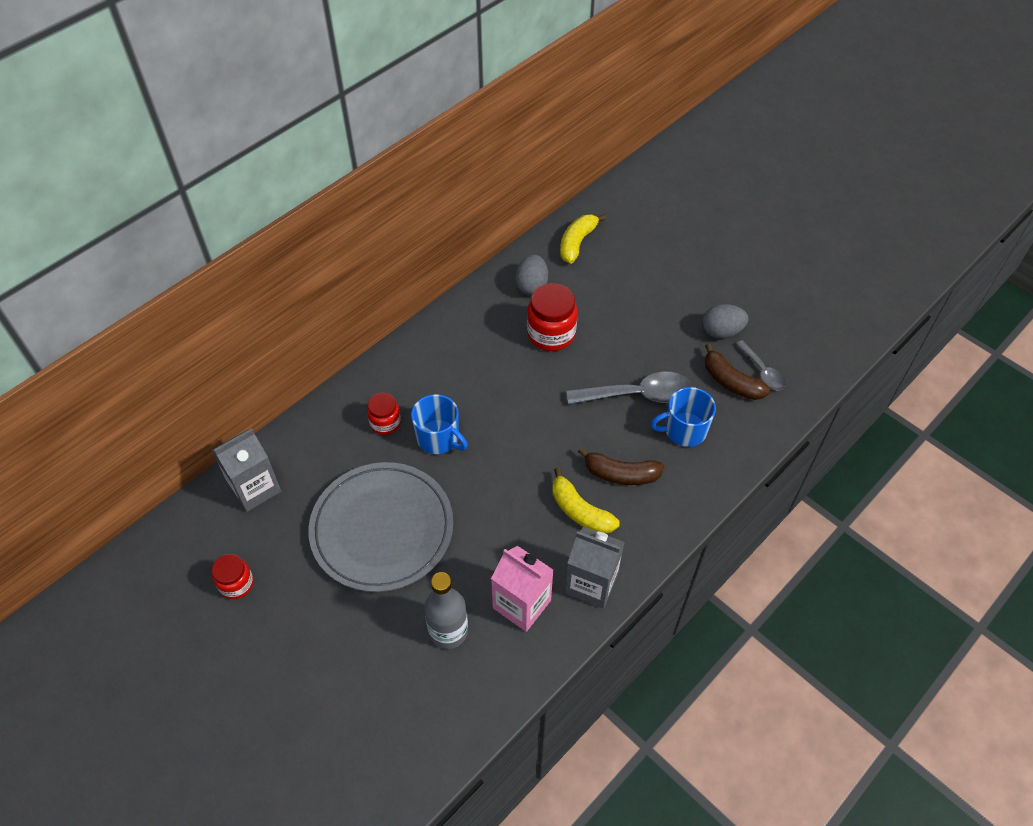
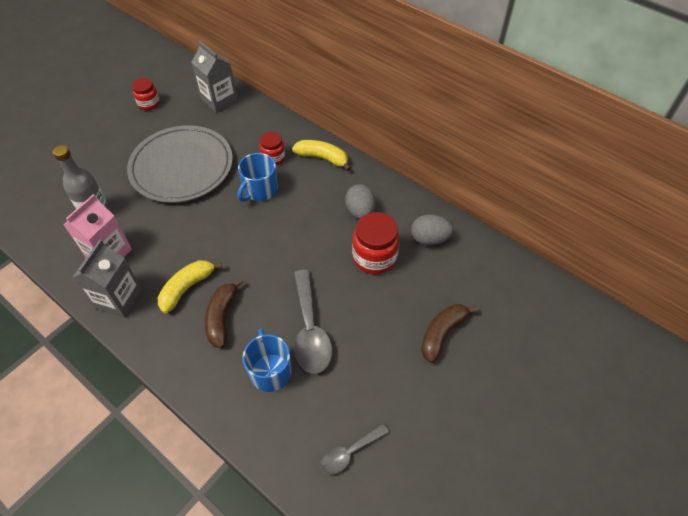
camera: 85 degrees right, 0 degrees up
(577, 243) = (493, 272): yellow banana -> yellow banana (323, 158)
(721, 332) = (399, 410): grey egg -> grey egg (360, 211)
(731, 381) = (332, 418): brown banana -> brown banana (442, 333)

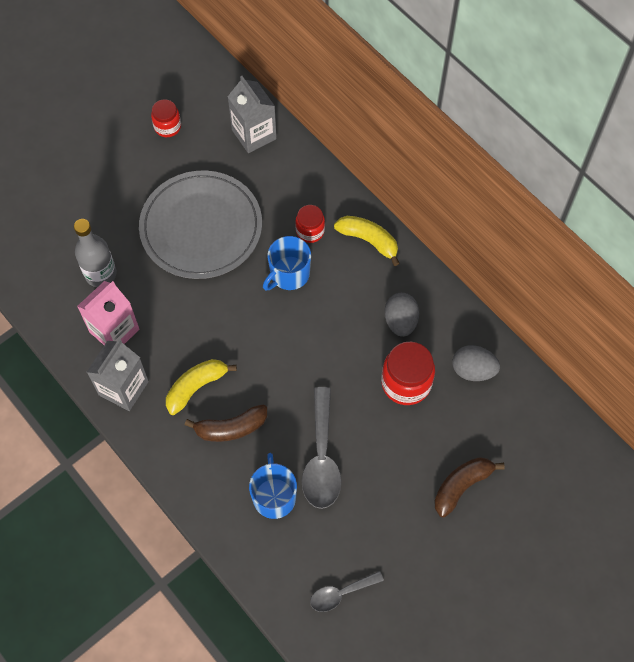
camera: 10 degrees right, 10 degrees up
(222, 317) = (231, 428): brown banana -> brown banana turned 120 degrees counterclockwise

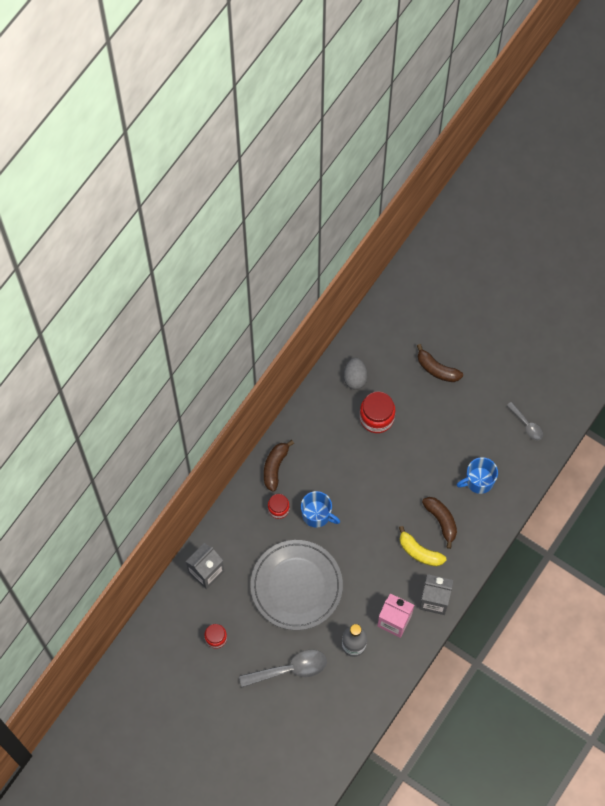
camera: 105 degrees left, 5 degrees up
(321, 458) = (444, 458): grey spoon -> grey spoon (289, 669)
(369, 241) = (275, 467): yellow banana -> brown banana
(400, 321) = (332, 431): grey egg -> none

